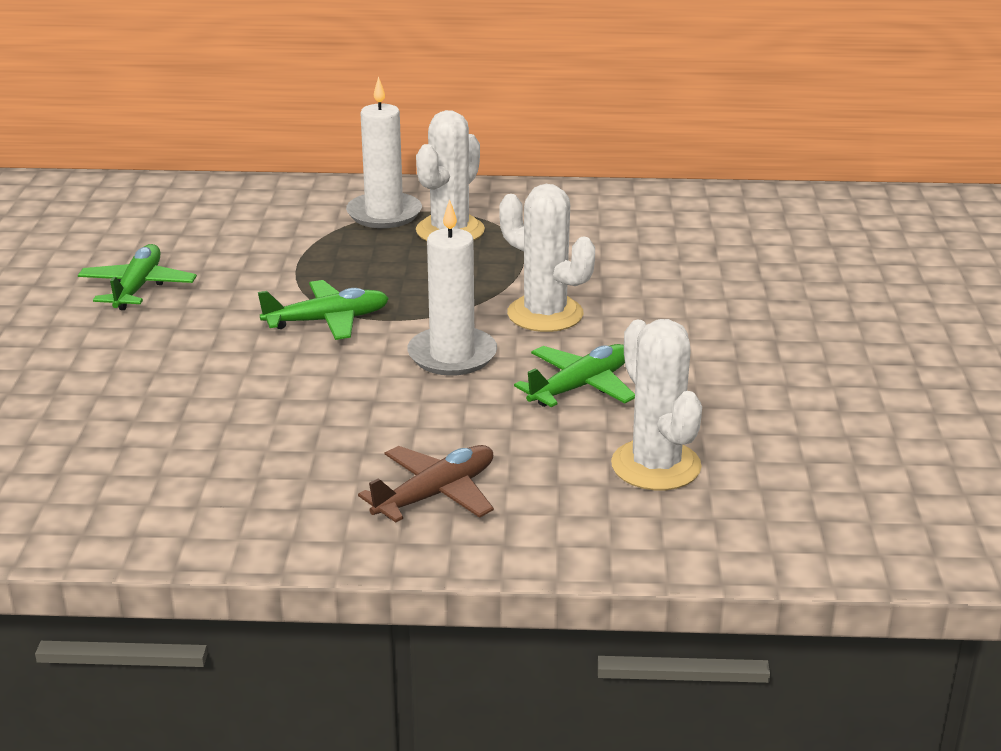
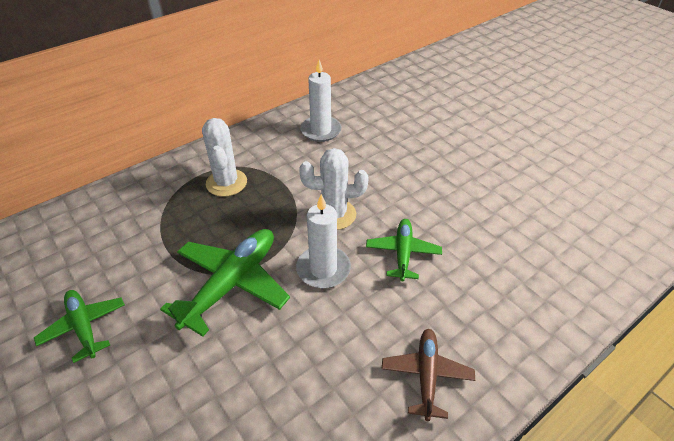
camera: 40 degrees left, 15 degrees up
(328, 320) = (232, 283): green plane -> green plane, size x1.65
(384, 214) = (178, 188): white candle -> white candle (321, 131)
(656, 466) = (489, 283): white cactus -> none

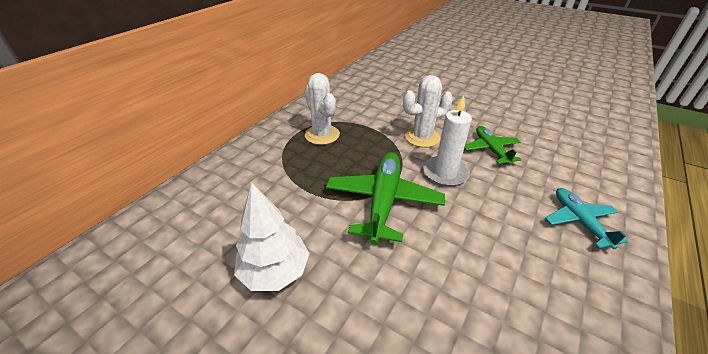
camera: 20 degrees left, 5 degrees down
(84, 326) = (275, 271): green plane -> white tree
(321, 131) = (367, 90): white candle -> none
(426, 375) = (579, 221): brown plane -> turquoise plane

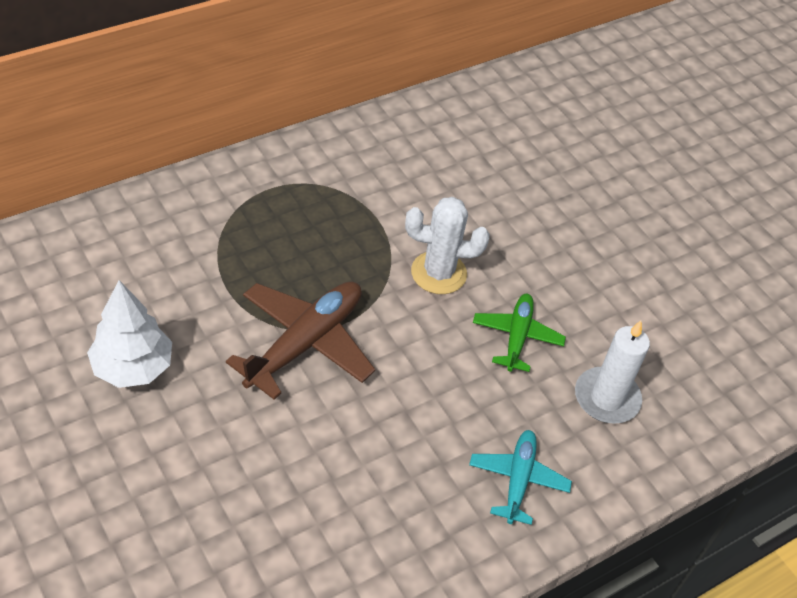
camera: 20 degrees right, 10 degrees up
(322, 135) = (303, 207): white cactus -> none
(383, 201) = (305, 343): green plane -> brown plane
(445, 173) = (417, 342): white candle -> white candle (606, 398)

